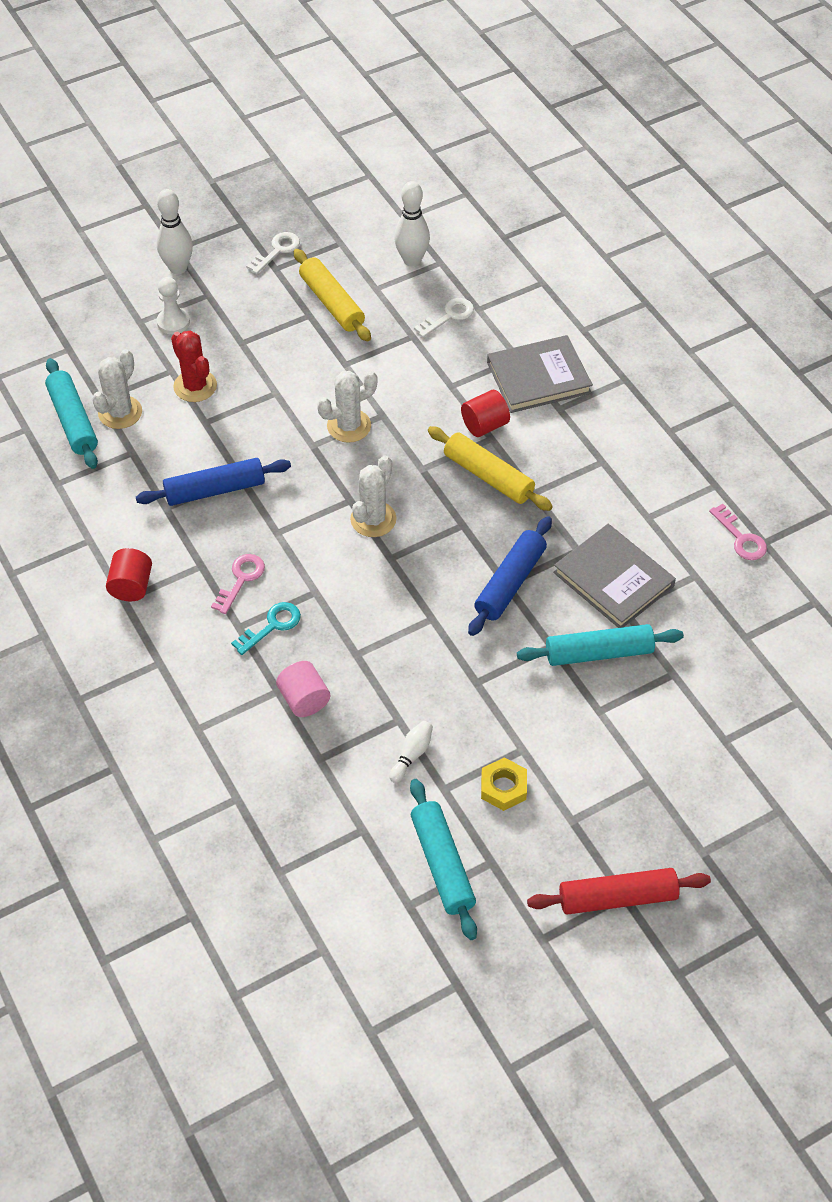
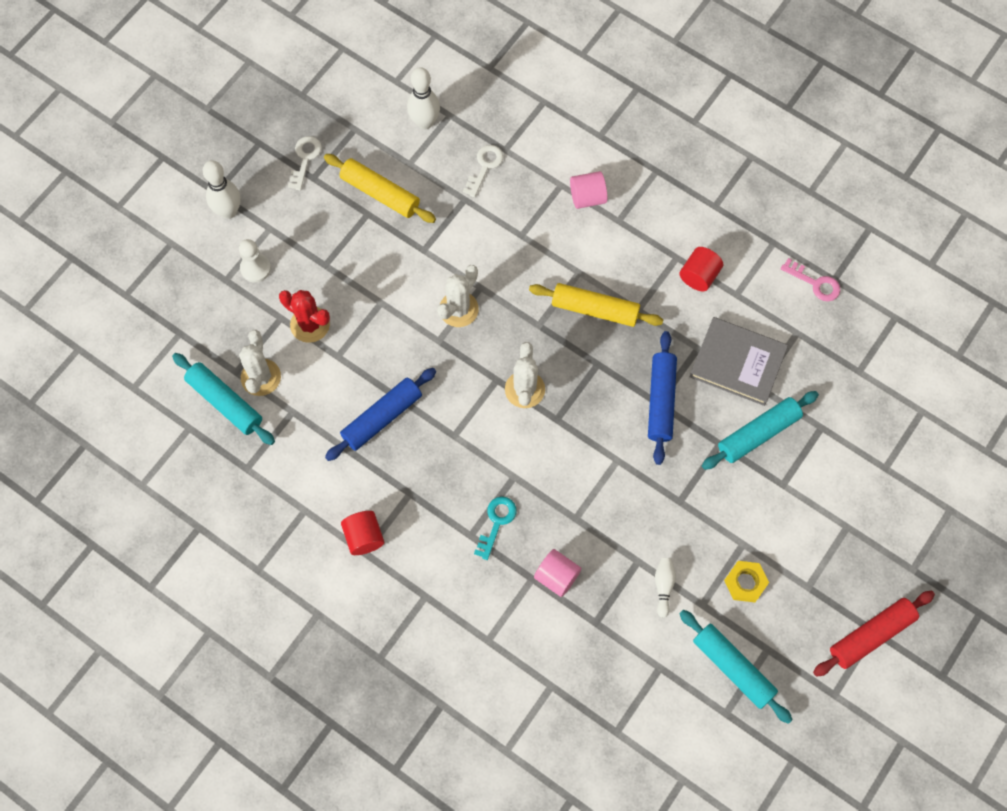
camera: 25 degrees left, 15 degrees up
(241, 579) = (449, 492): pink key -> none
(484, 425) = (567, 262): red cylinder -> red cylinder (699, 276)
(538, 377) = (587, 197): grey book -> pink cylinder

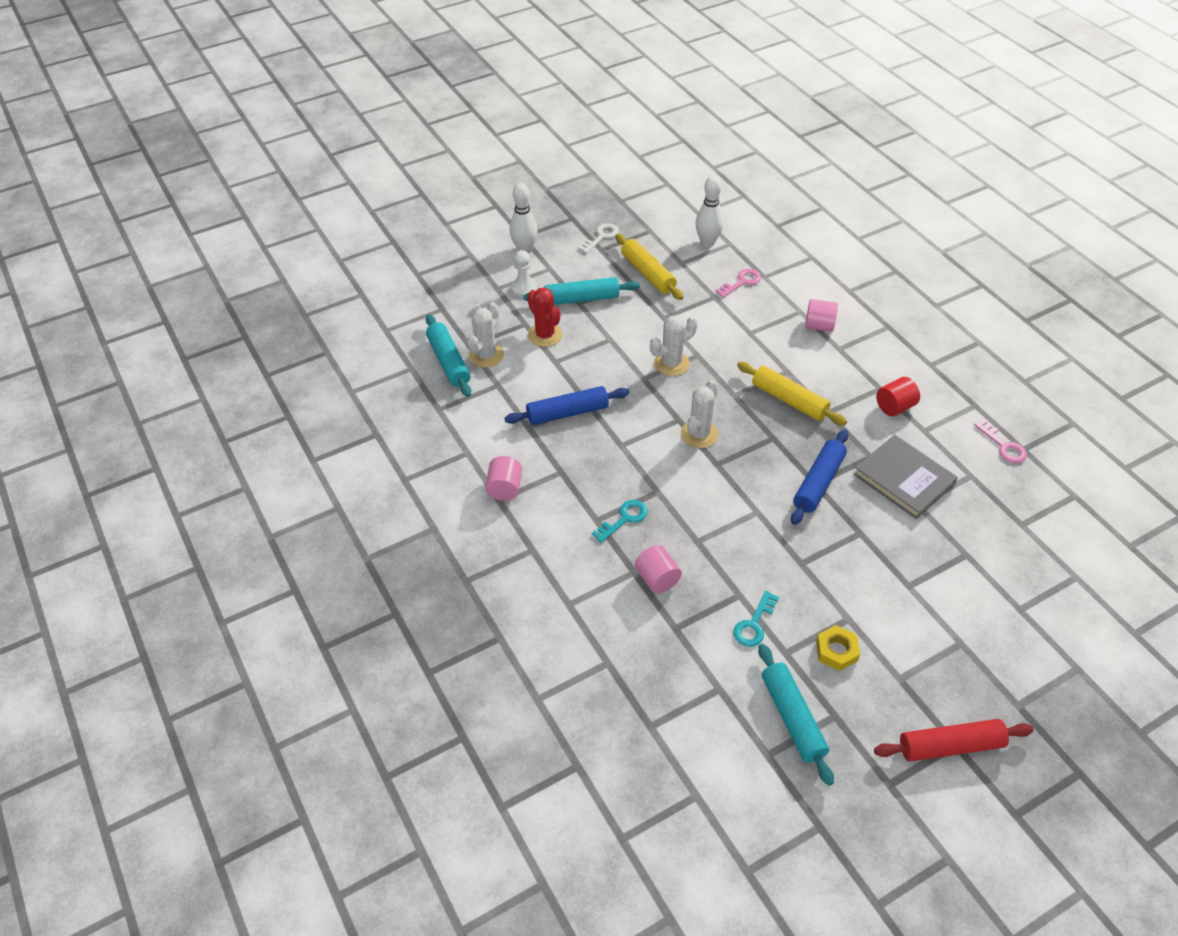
camera: 25 degrees right, 20 degrees down
(364, 537) = (504, 488): red cylinder -> pink cylinder
(484, 167) = (741, 282): white key -> pink key
(663, 587) = (754, 624): white bowling pin -> turquoise key
(758, 434) = (901, 538): turquoise rolling pin -> turquoise rolling pin (582, 299)

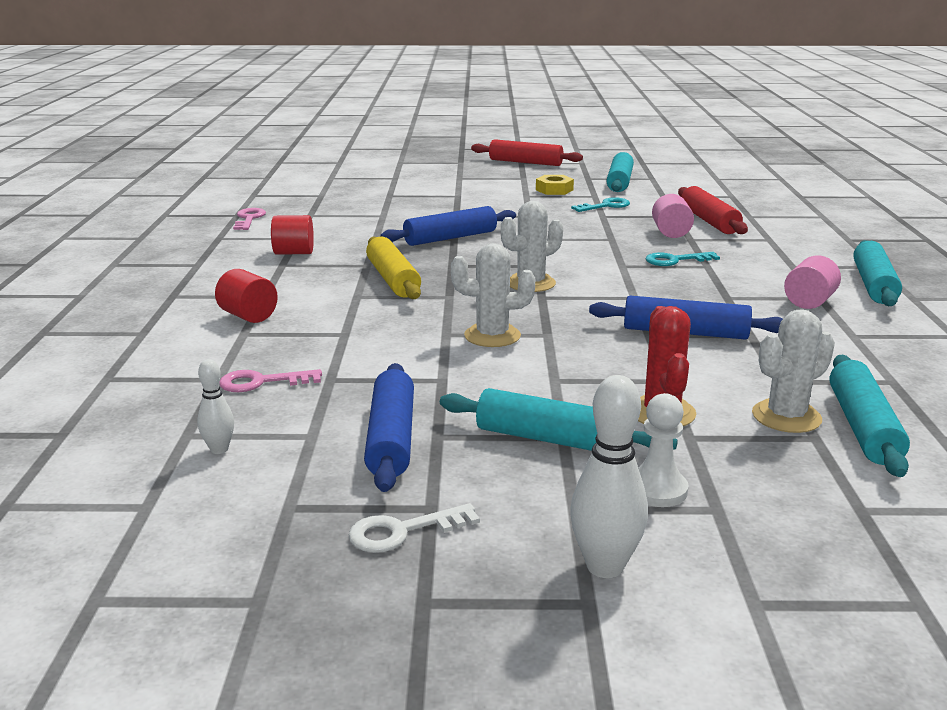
camera: 150 degrees left, 25 degrees down
(465, 539) = (873, 285): none -> turquoise rolling pin
(638, 627) = (709, 221): none -> red rolling pin
(648, 273) = (391, 438): yellow rolling pin -> blue rolling pin
(707, 242) = (219, 449): white bowling pin -> white bowling pin, size x0.57
(819, 326) = (248, 316): pink cylinder -> red cylinder
(904, 479) = (370, 224): grey book -> none

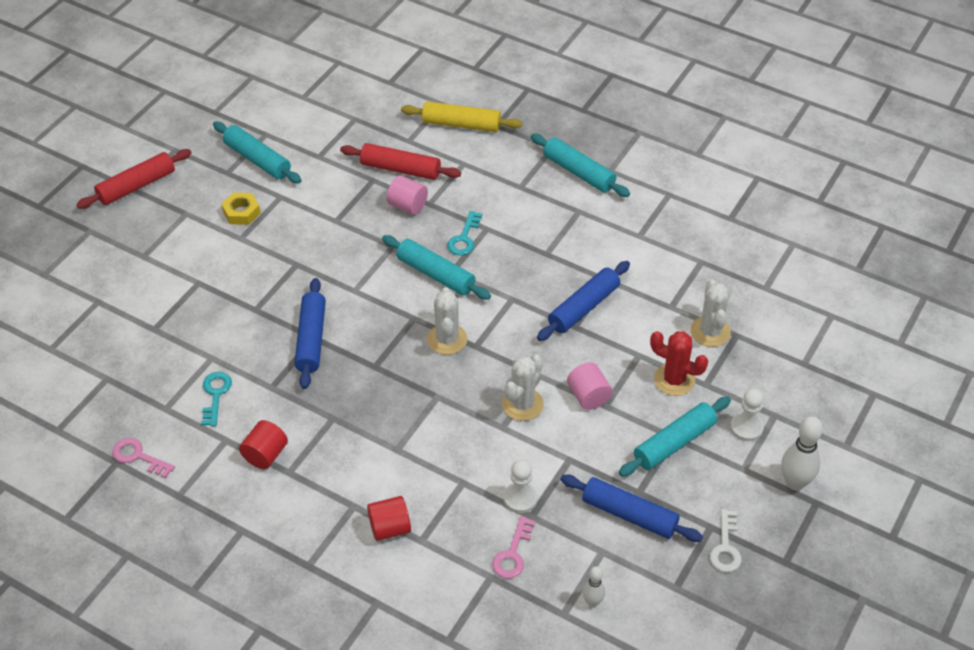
camera: 60 degrees left, 25 degrees up
(351, 367) = (520, 498): none -> white pawn
(393, 279) = (378, 414): yellow rolling pin -> yellow rolling pin (461, 124)
(605, 206) = (314, 205): turquoise key -> turquoise key (215, 395)
(809, 302) = (581, 221): pink cylinder -> pink cylinder (588, 396)
(862, 427) = (738, 309): turquoise rolling pin -> turquoise rolling pin (435, 274)

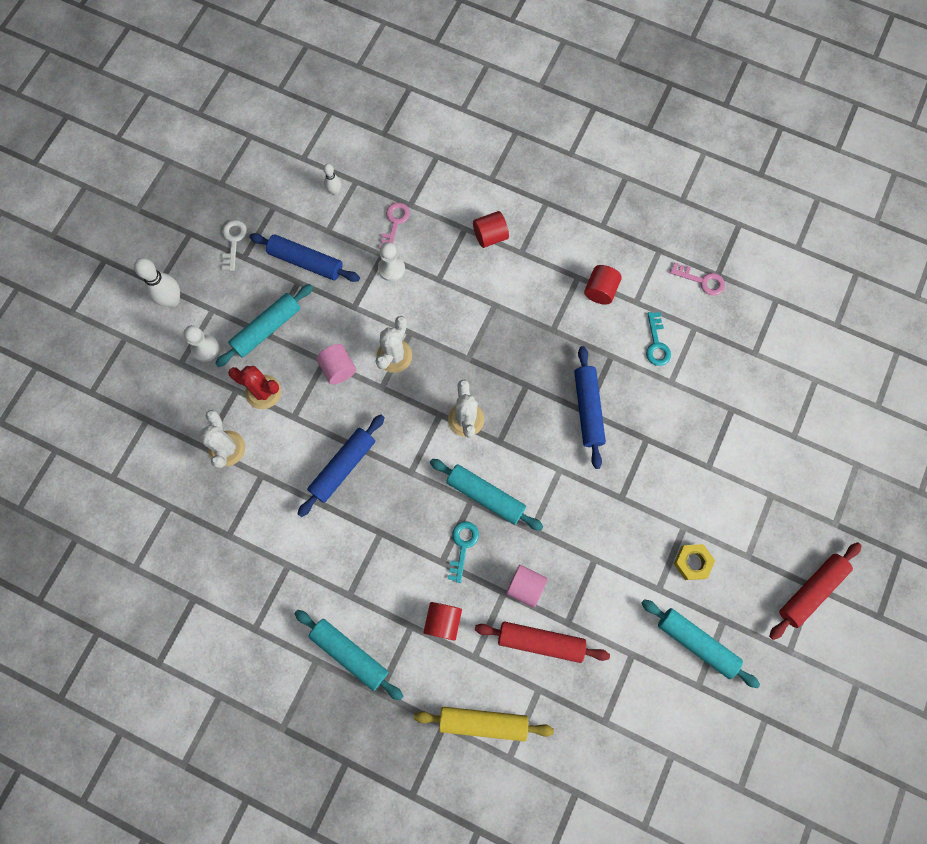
camera: 175 degrees right, 25 degrees up
(490, 188) = (443, 621): none -> red cylinder

